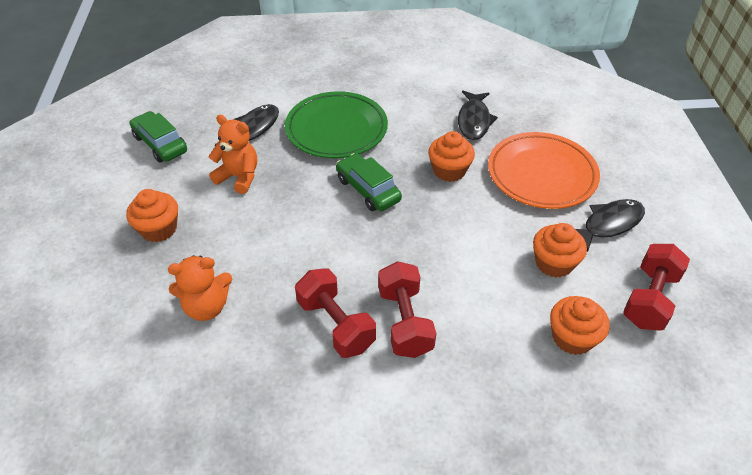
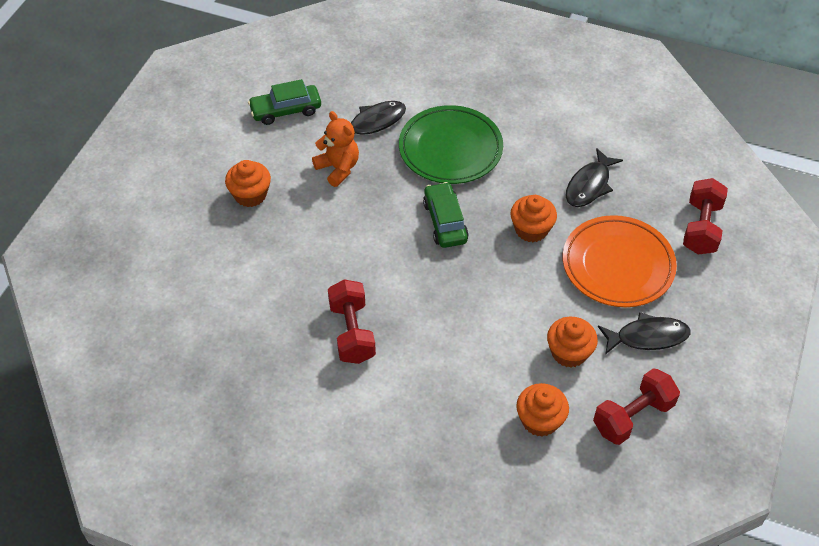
camera: 25 degrees right, 5 degrees up
(160, 144) = (286, 110): green car -> green car turned 90 degrees counterclockwise
(207, 307) = (259, 278): orange teddy bear -> none
(405, 321) = (408, 352): red dumbbell -> red dumbbell (701, 228)

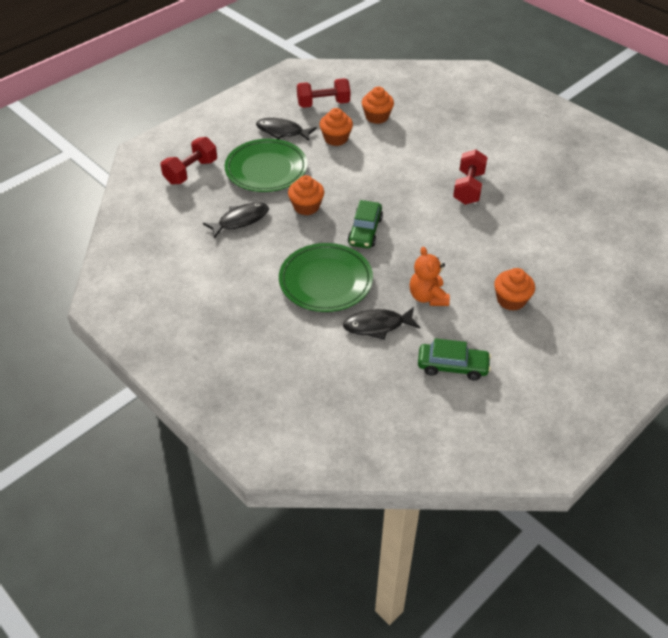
camera: 155 degrees left, 5 degrees down
(617, 265) = (266, 169): orange plate -> green plate

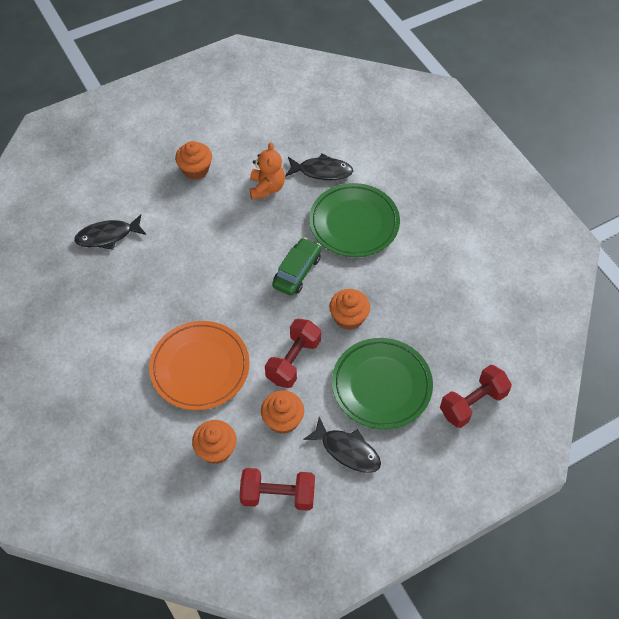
camera: 165 degrees left, 10 degrees up
(240, 220) = (424, 315): black fish -> black fish (108, 236)
(413, 155) = (200, 368): none -> orange plate
(452, 366) = (274, 126): green car -> none
(468, 188) = (163, 303): red dumbbell -> red dumbbell (293, 361)

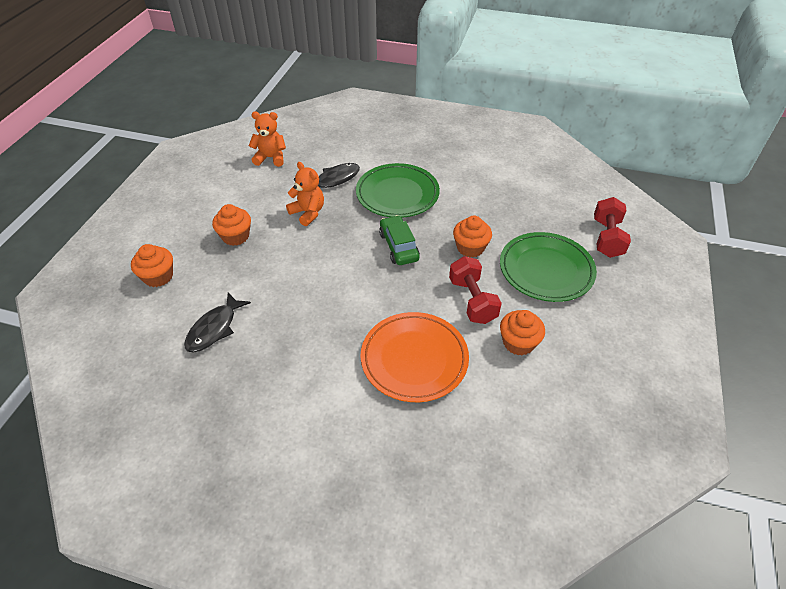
camera: 45 degrees left, 10 degrees down
(216, 449) = (503, 404): orange cupcake -> orange cupcake (158, 277)
(278, 495) = (585, 394): red dumbbell -> none
(298, 111) = (271, 158): none -> orange teddy bear
(347, 450) = (583, 325): black fish -> none

